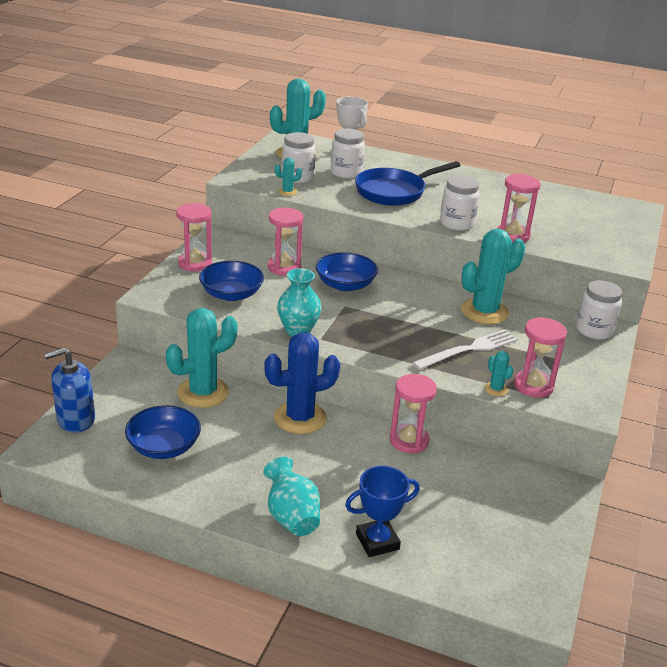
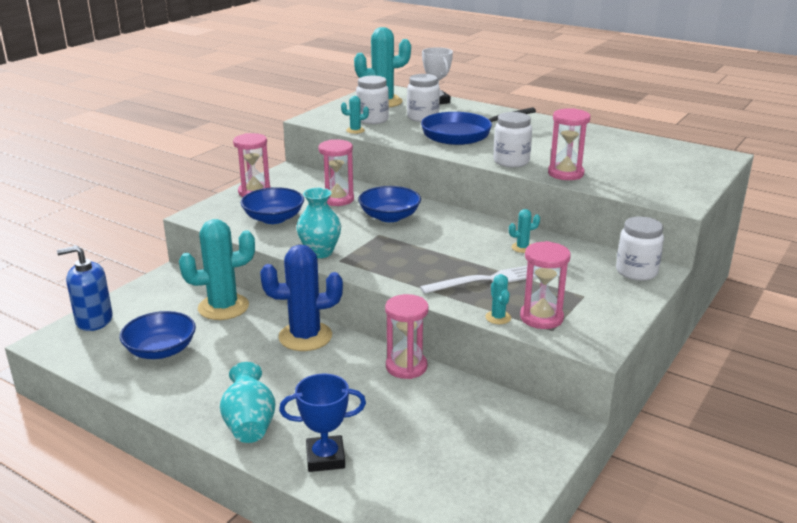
camera: 15 degrees right, 5 degrees down
(484, 312) = (522, 248): turquoise cactus -> turquoise cactus, size x0.44

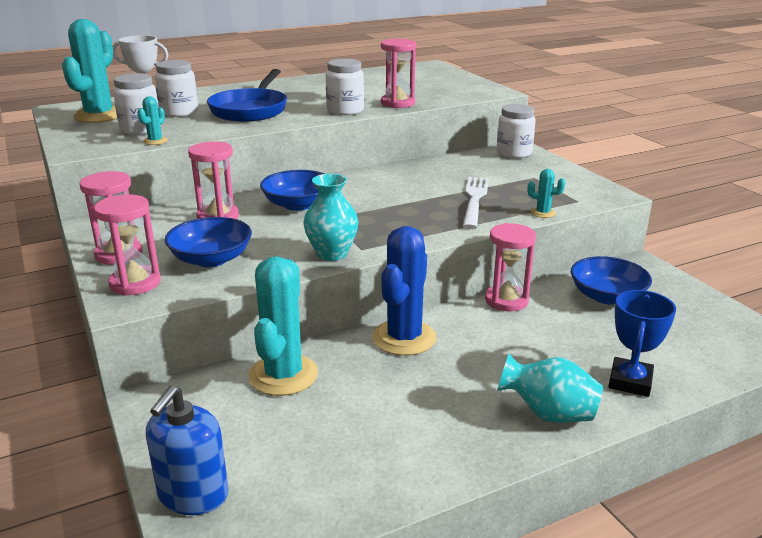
camera: 60 degrees left, 0 degrees up
(161, 350) = (338, 446): blue bowl -> blue bowl (607, 296)
(522, 248) = (432, 174): turquoise cactus -> none
(541, 318) = (556, 199): pink hourglass -> pink hourglass (135, 283)

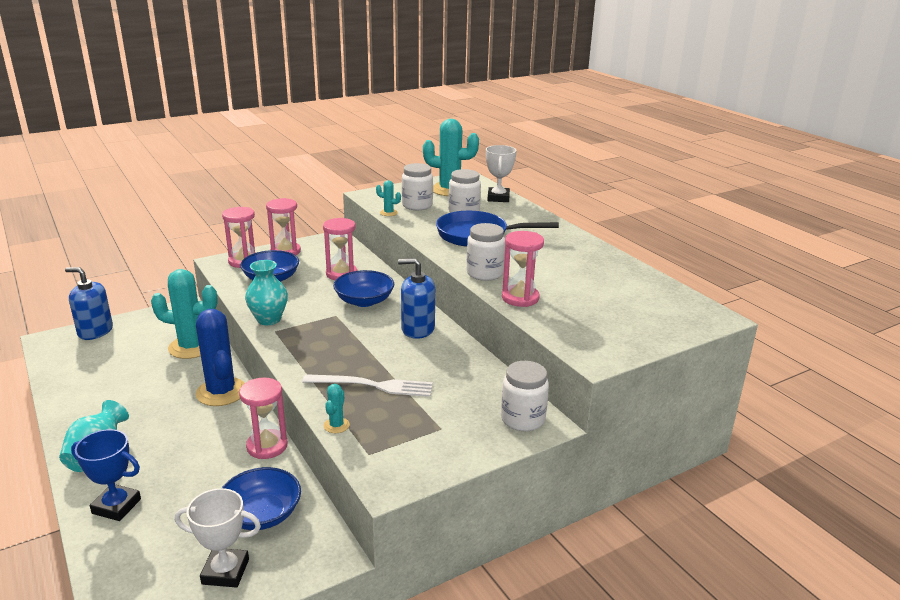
camera: 85 degrees right, 0 degrees up
(368, 182) = (417, 329): none -> blue soap dispenser
(404, 338) = (221, 392): blue cactus -> blue cactus turned 45 degrees clockwise
(683, 307) = (225, 572): none -> white trophy

